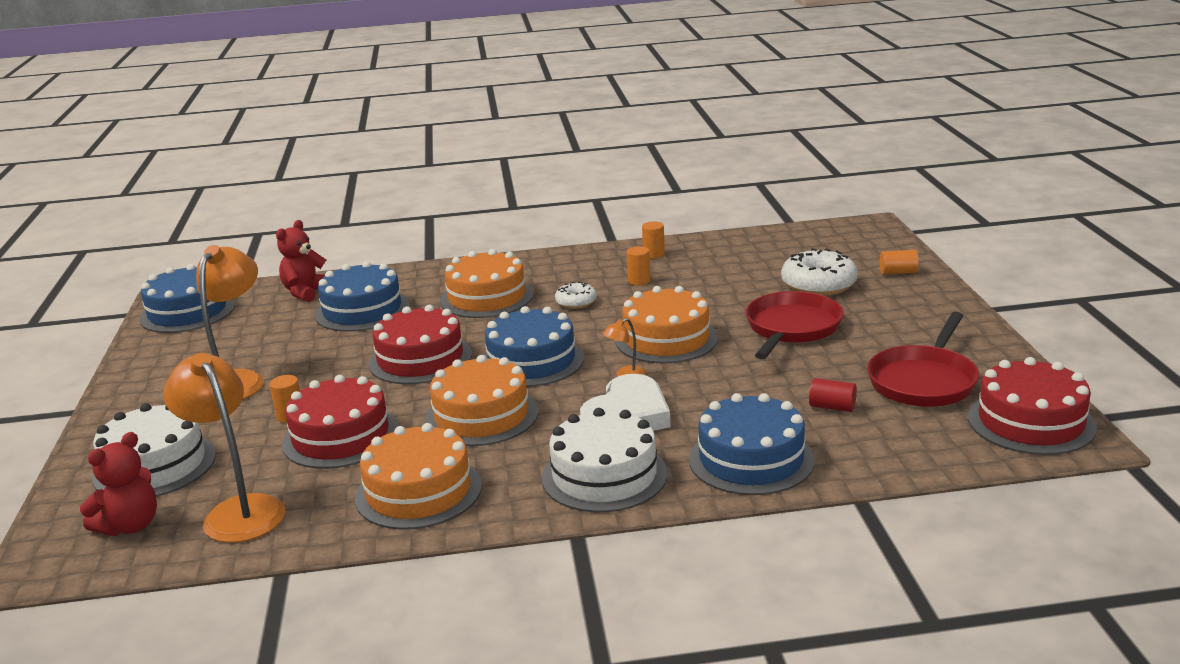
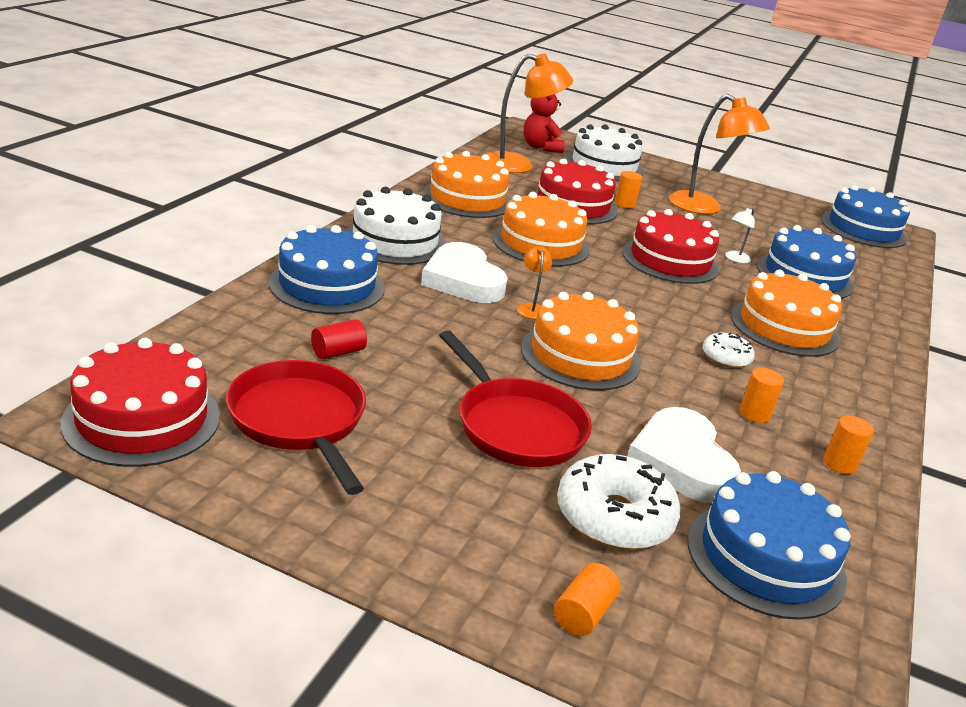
camera: 115 degrees right, 5 degrees up
(306, 292) = (872, 272): red teddy bear -> none
(368, 339) = (735, 259): none -> white lamp
(531, 361) = (611, 290): blue cake -> blue cake (765, 558)
(734, 284) = (681, 461): none -> white heart

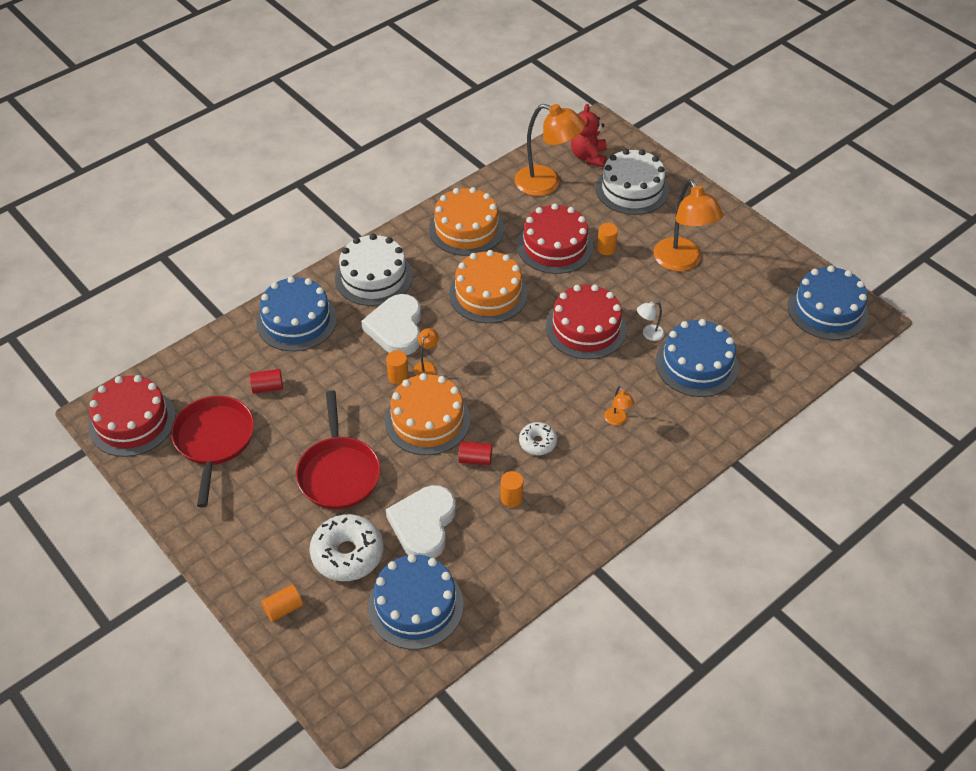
camera: 30 degrees right, 20 degrees up
(674, 384) = (475, 459): none -> red cylinder
(784, 327) = (617, 420): orange cake -> orange lamp
(840, 464) = (533, 553): orange cylinder -> orange cylinder (398, 377)

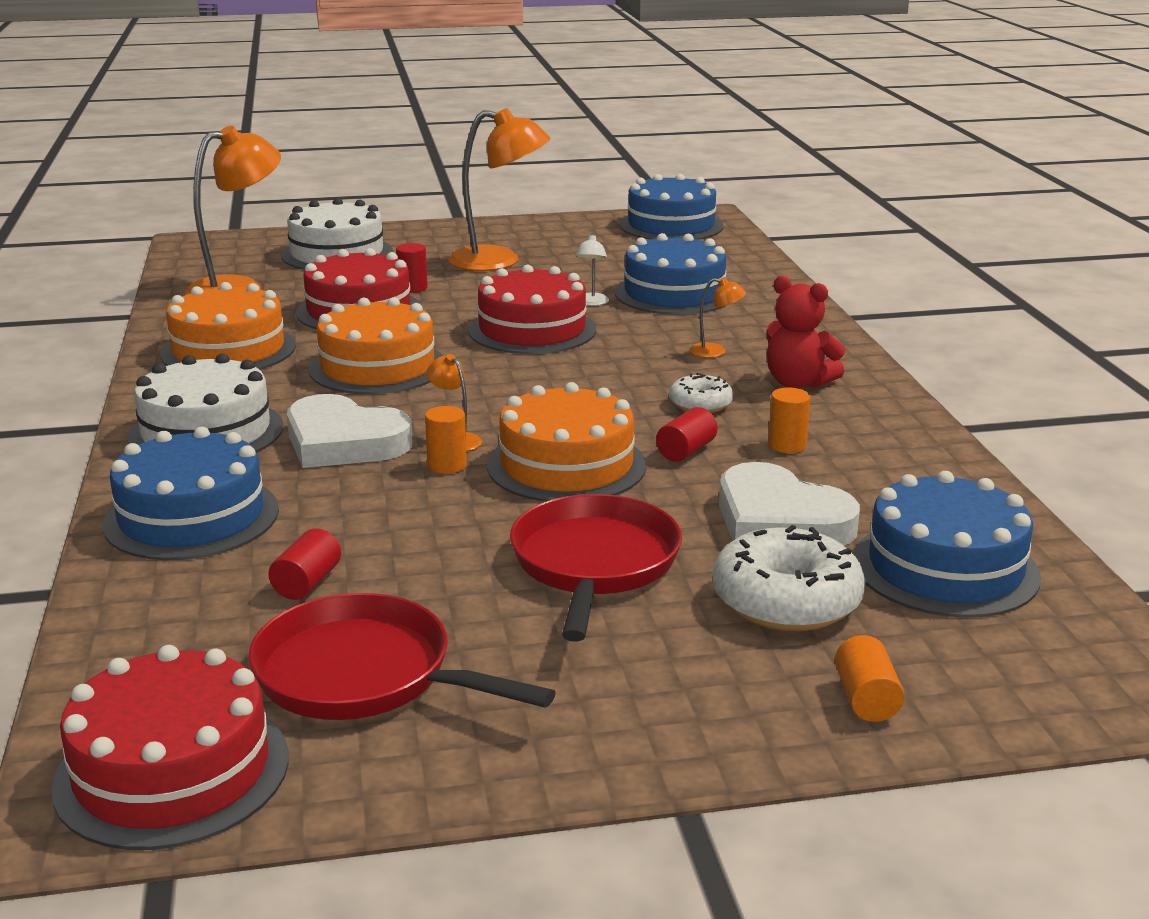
camera: 60 degrees left, 25 degrees down
(338, 473) = (594, 564): red pan -> red pan turned 105 degrees counterclockwise
(588, 157) = (238, 259): red teddy bear -> red teddy bear (798, 383)
(606, 249) = (412, 288): orange cylinder -> red cylinder

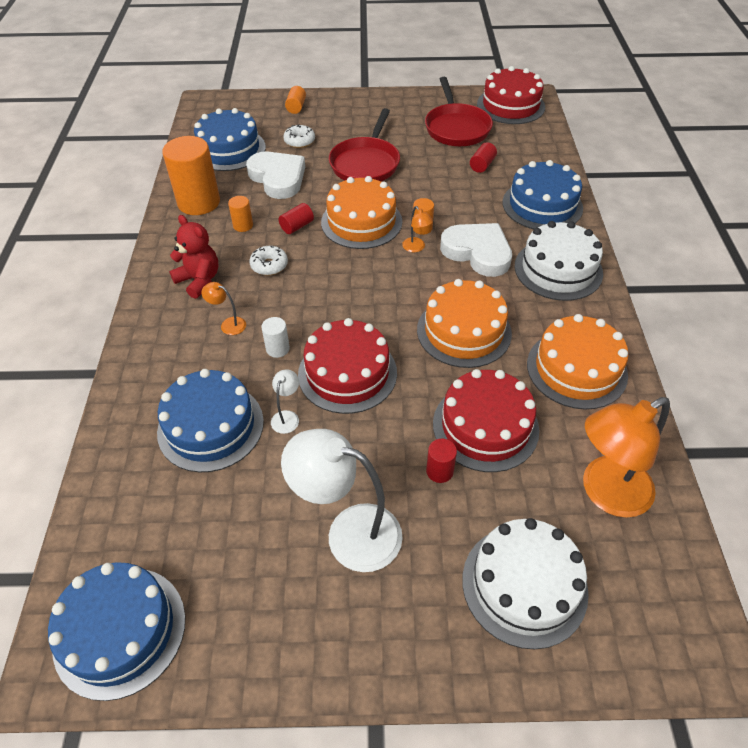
camera: 170 degrees left, 25 degrees up
(363, 675) = (456, 128): red pan -> red pan turned 45 degrees clockwise
(499, 261) = (349, 532): orange lamp -> white lamp
(633, 339) = (277, 349): none -> white cylinder
(786, 601) = (299, 141): white donut -> white donut, size x0.56
(905, 470) = (199, 202): none -> orange cylinder

